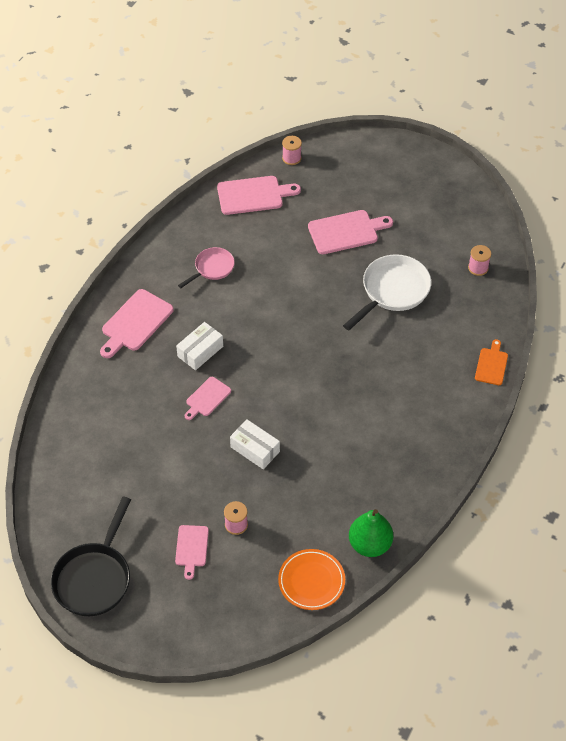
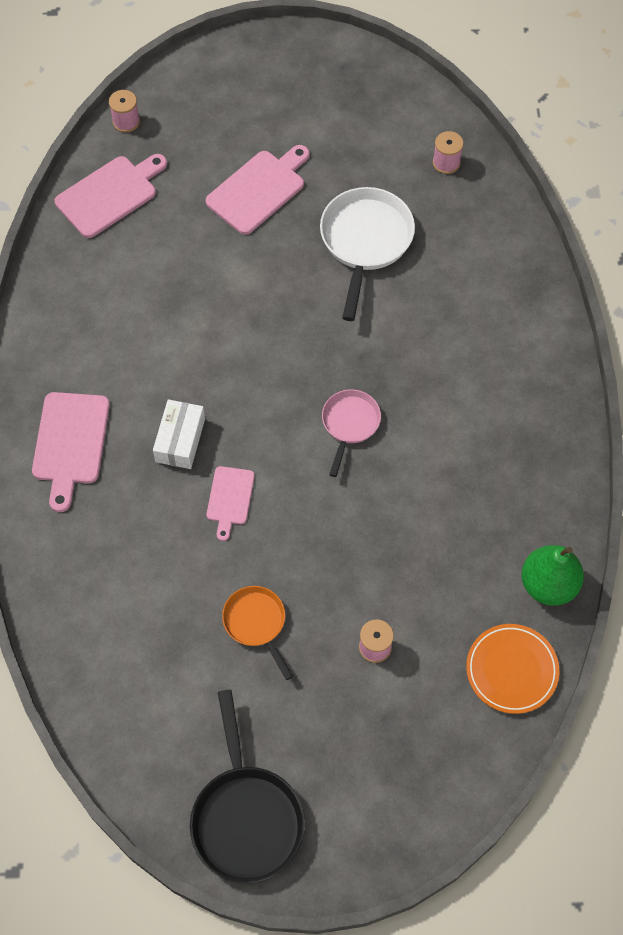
camera: 30 degrees left, 10 degrees up
(174, 475) = (256, 623): none -> orange pan
(191, 548) = (341, 709): pink cutting board -> none
(212, 268) = (122, 319): pink pan -> pink pan (349, 424)
(255, 449) = (333, 536): white box -> none
(491, 365) = (540, 280): orange cutting board -> none

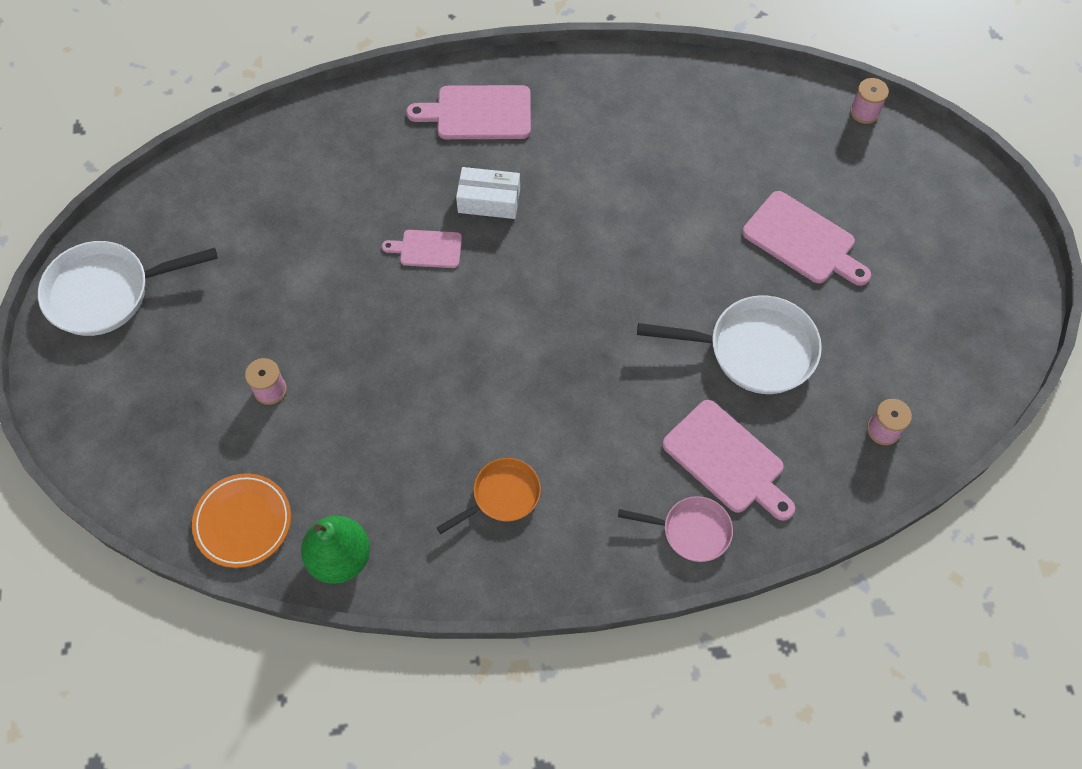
camera: 85 degrees right, 0 degrees up
(110, 195) = (768, 109): pink cutting board -> pink cutting board (727, 460)
(246, 818) = (106, 292): black pan -> white pan
(256, 623) = (296, 284): orange pan -> orange pan (502, 496)
(349, 424) = (520, 350): pink pan -> pink pan (691, 531)

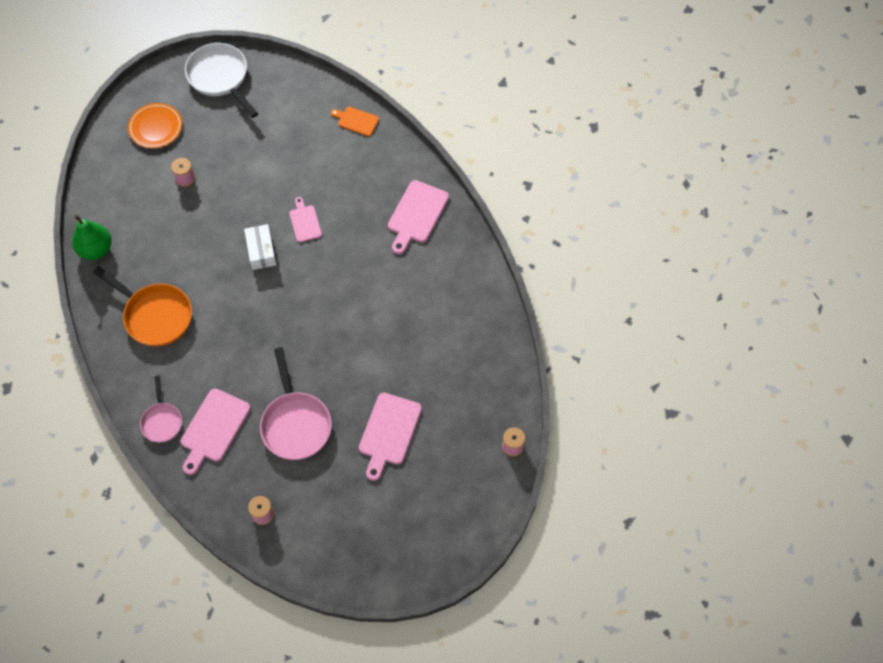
camera: 70 degrees right, 0 degrees up
(243, 522) = (103, 196): orange plate -> orange plate (156, 127)
(287, 138) = (356, 121): none -> orange cutting board
(478, 113) = (416, 214): pink cutting board -> pink cutting board turned 135 degrees counterclockwise
(489, 200) = (352, 243): white box -> white box (261, 251)
(502, 496) = (155, 316): orange pan -> orange pan, size x1.70
(754, 350) = (295, 424): white pan -> pink pan

